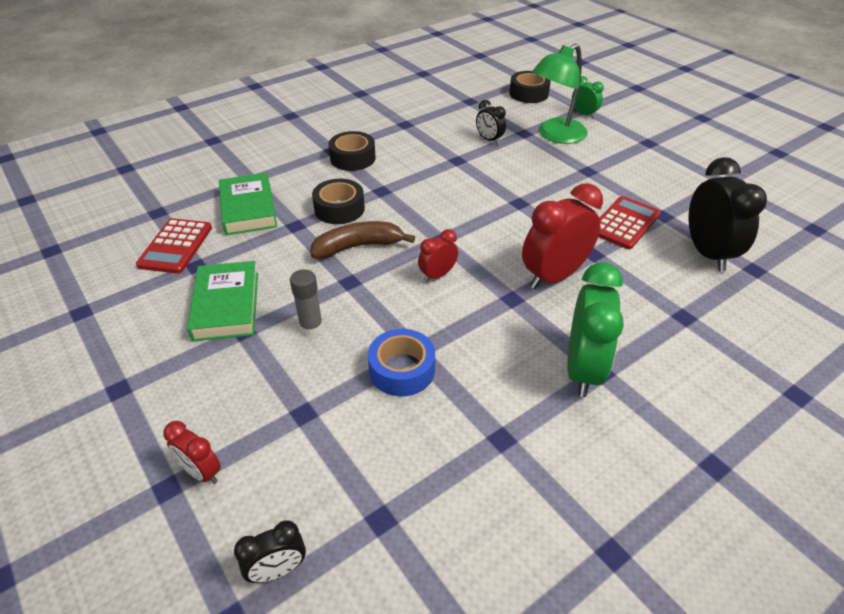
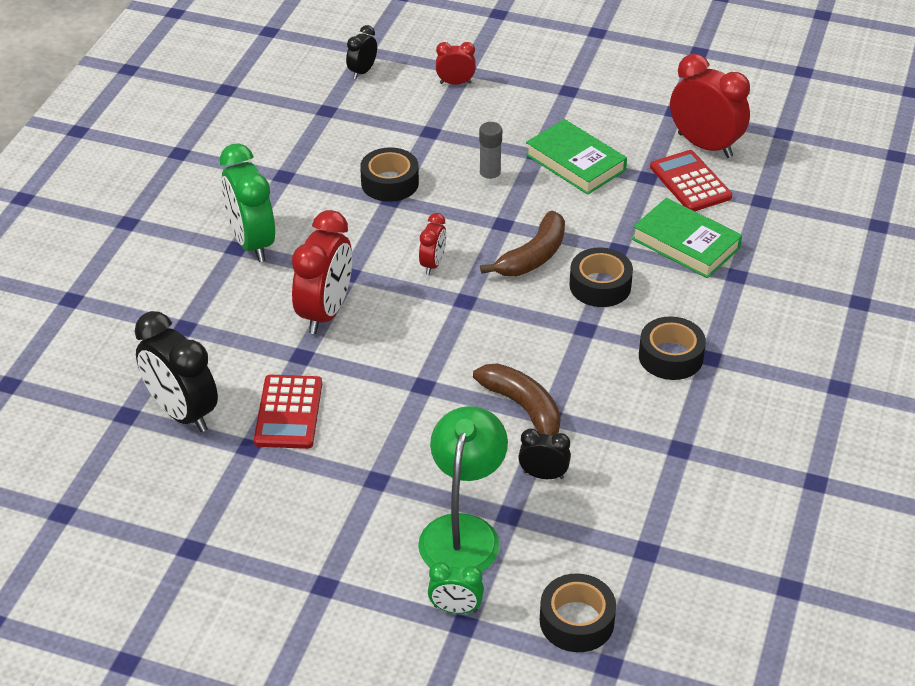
camera: 145 degrees right, 0 degrees up
(116, 269) = (705, 145): none -> red clock
(402, 370) = (390, 183): blue tape -> black tape
(468, 168) = (523, 408): none -> brown banana

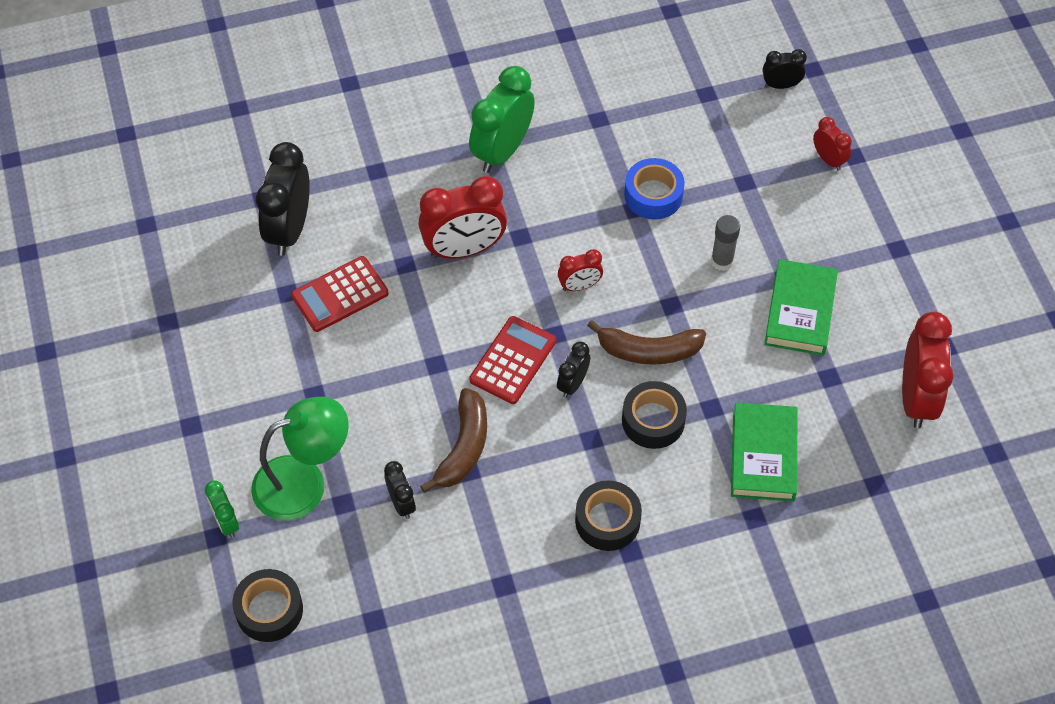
camera: 55 degrees right, 15 degrees up
(390, 183) = (653, 195): black tape -> blue tape
(523, 313) = (572, 384): none -> black clock
(690, 182) = (852, 414): red calculator -> red calculator (513, 360)

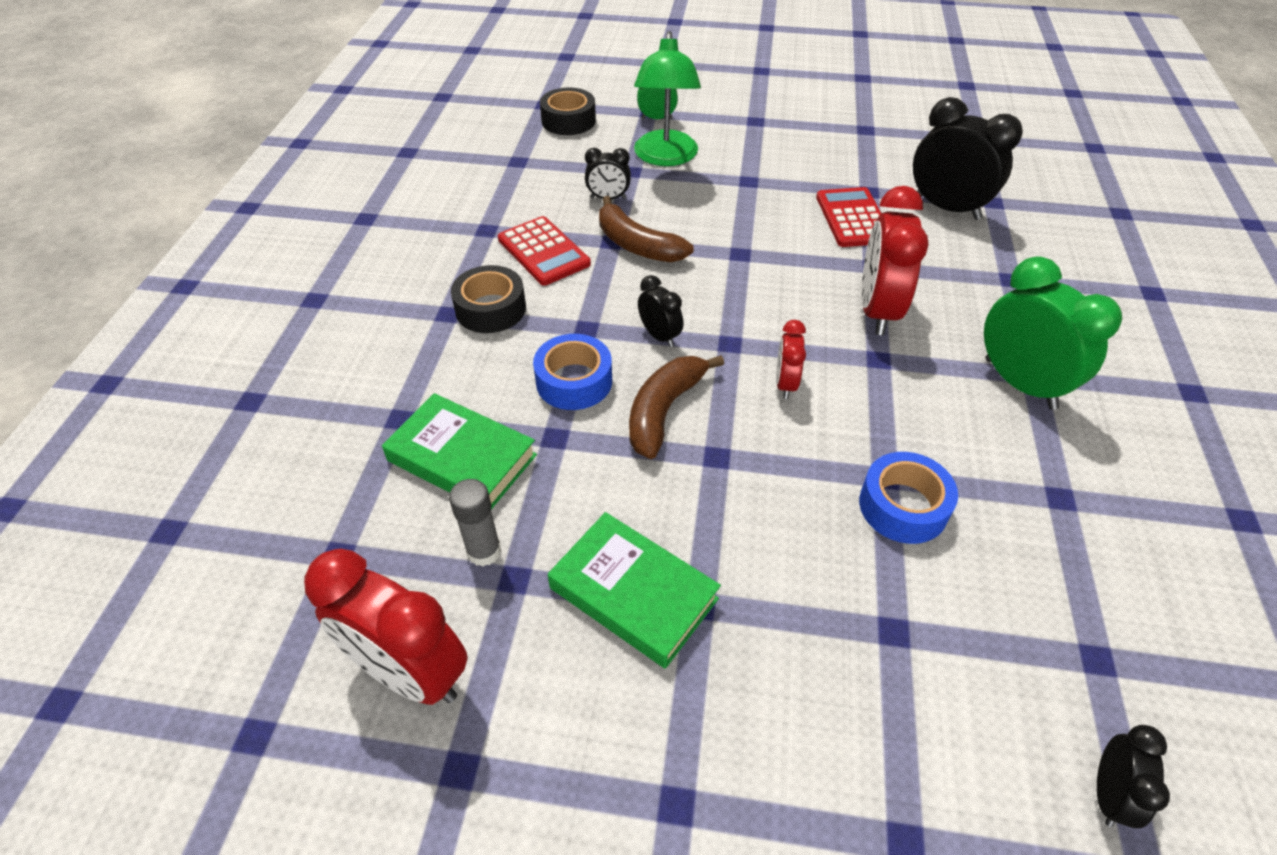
camera: 115 degrees right, 10 degrees down
(513, 360) = (714, 303): red calculator -> red calculator (543, 252)
(653, 420) = (574, 381): black tape -> blue tape
(722, 261) = (760, 537): grey glue stick -> grey glue stick (484, 551)
(828, 159) = (908, 788): red clock -> none

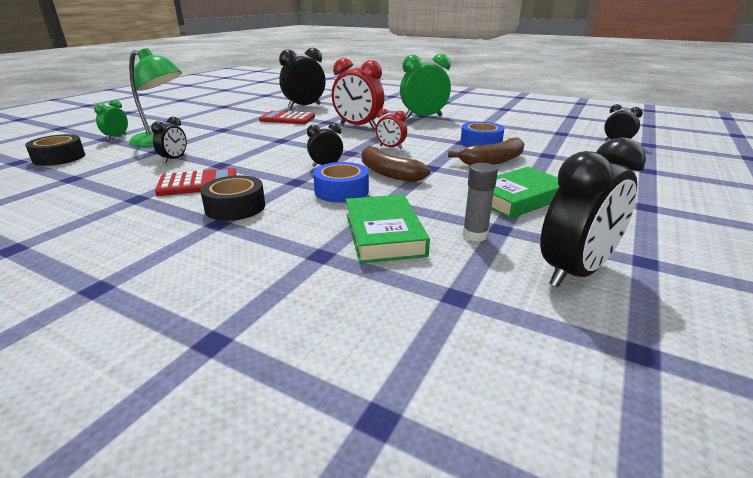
camera: 70 degrees left, 20 degrees down
(410, 673) = (575, 272): red clock -> black clock
(462, 458) = (384, 234): green book -> green book turned 60 degrees counterclockwise
(637, 245) = (236, 159): brown banana -> brown banana (493, 161)

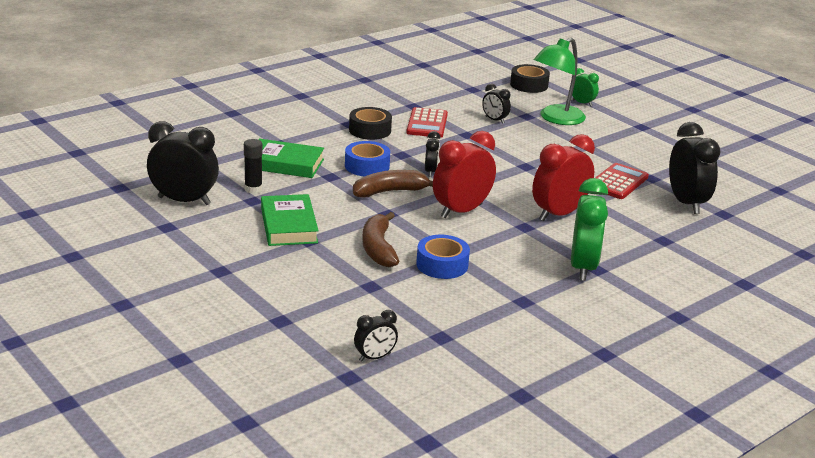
camera: 110 degrees right, 0 degrees up
(391, 147) = (461, 211): red clock -> red clock, size x1.94
(475, 235) = (253, 189): grey glue stick -> black glue stick
(575, 272) = (184, 201): black clock -> black clock turned 120 degrees clockwise

